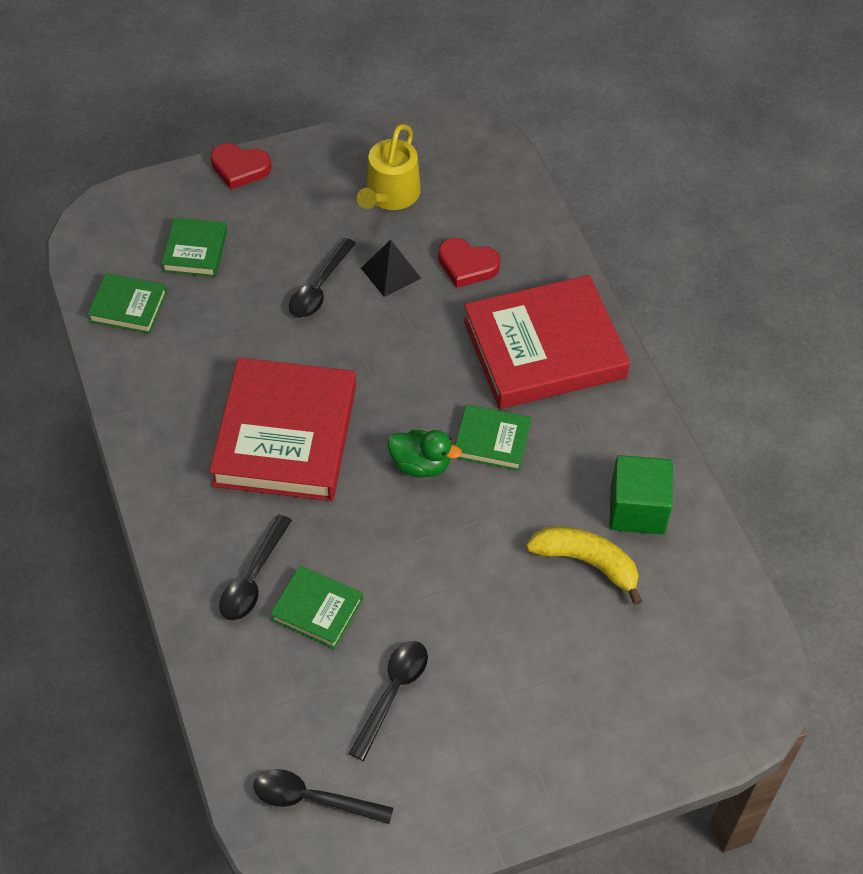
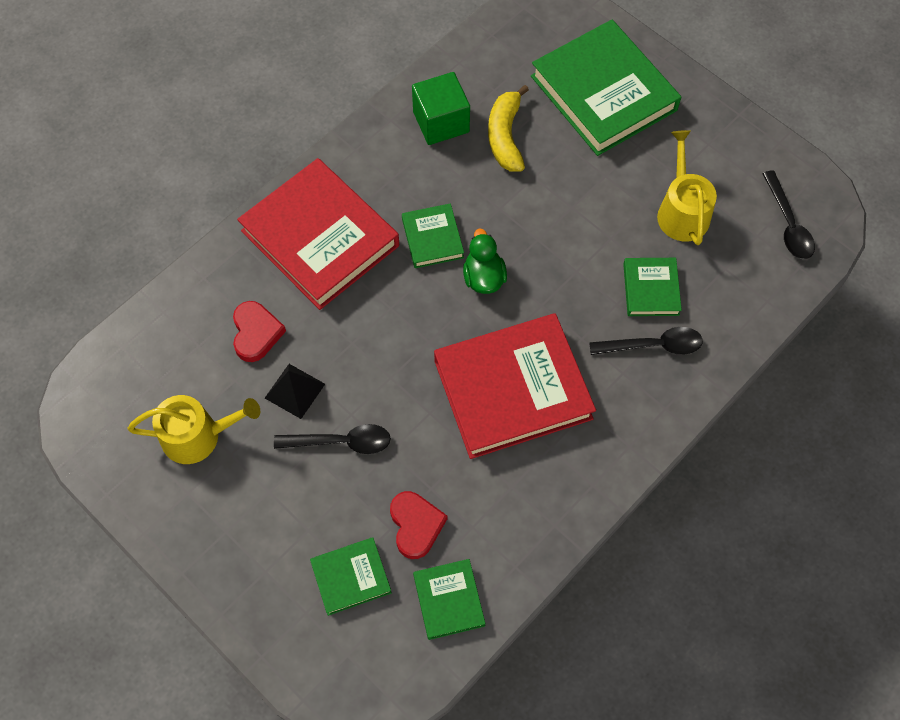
camera: 115 degrees left, 10 degrees up
(240, 168) = (223, 595): red heart -> red heart (416, 525)
(393, 692) = (682, 211): black spoon -> yellow watering can
(598, 694) = (604, 93): none -> green book

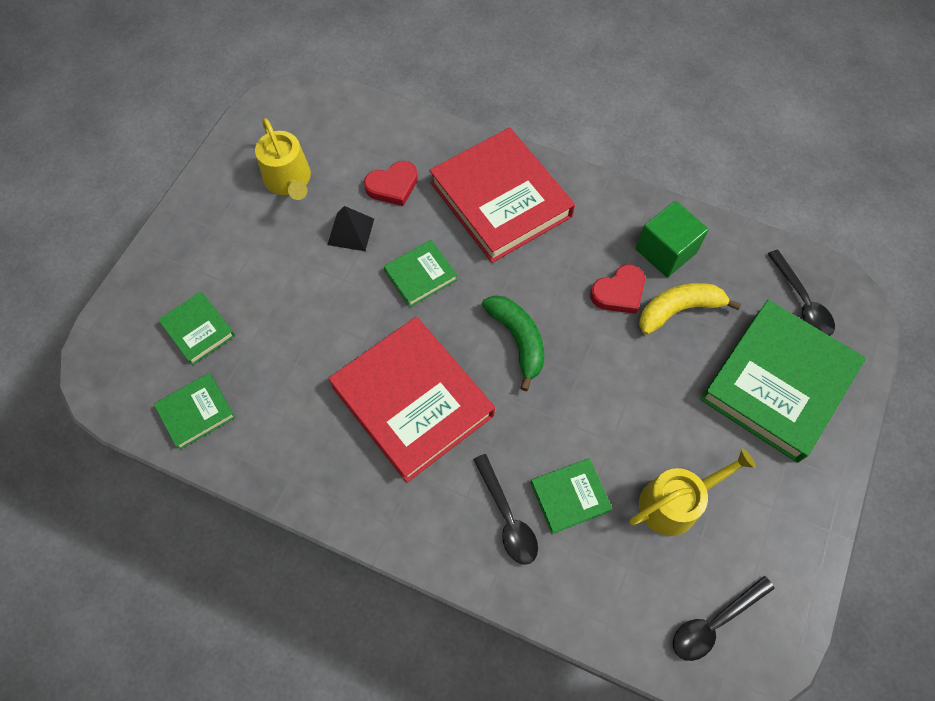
camera: 70 degrees right, 0 degrees up
(320, 238) = (501, 199): red book -> red book turned 60 degrees counterclockwise
(342, 442) = (316, 282): black spoon -> black spoon (802, 302)
(416, 525) = (257, 364): red heart -> red heart (619, 292)
(432, 238) = (539, 285): green book -> green book (420, 275)
(483, 277) = (517, 340): green duck -> green banana

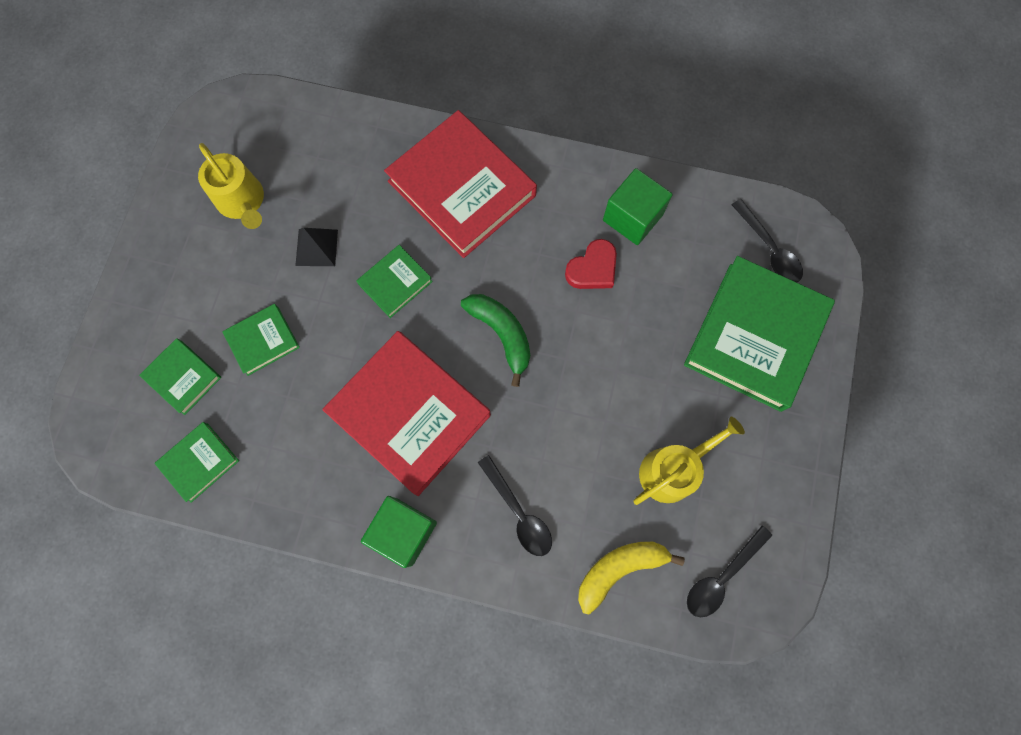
camera: 10 degrees left, 10 degrees up
(386, 516) = (404, 531): none -> green cube
(393, 186) = (350, 191): red heart -> none
(570, 496) = (574, 482): green book -> green book (263, 341)
(678, 310) = (652, 277): yellow banana -> yellow banana (619, 569)

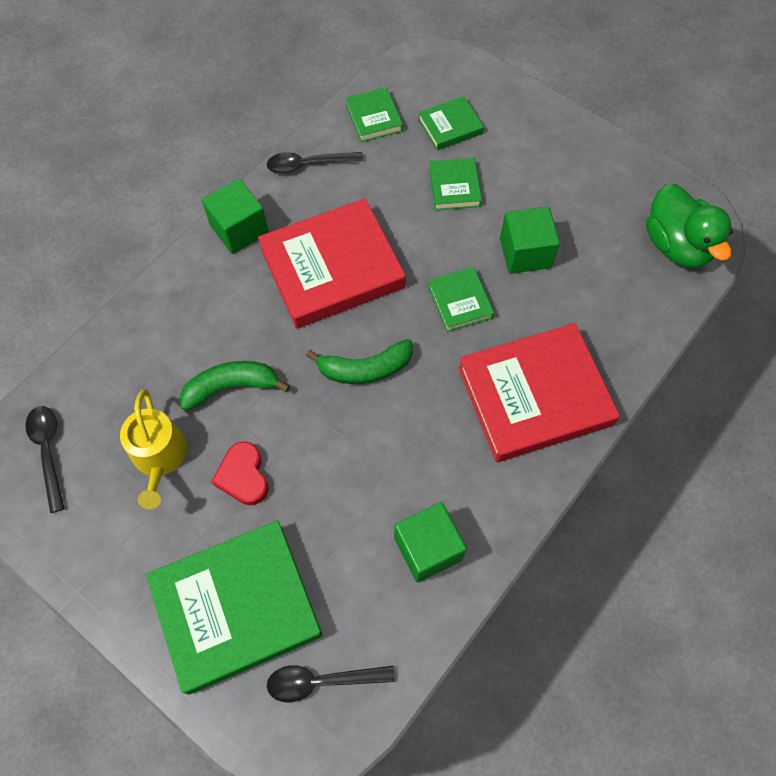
camera: 115 degrees right, 10 degrees down
(242, 201) = (598, 212): yellow watering can -> none
(255, 126) = (676, 245): none -> green duck
(316, 247) = (525, 253): black pyramid -> green cube
(519, 513) = (202, 316): black spoon -> black spoon (307, 165)
(577, 443) = (231, 387): none -> green banana
(593, 268) = (390, 480): red heart -> red heart (243, 476)
(619, 569) = (109, 372): yellow banana -> none
(755, 336) = (236, 607): green book -> green book turned 75 degrees counterclockwise

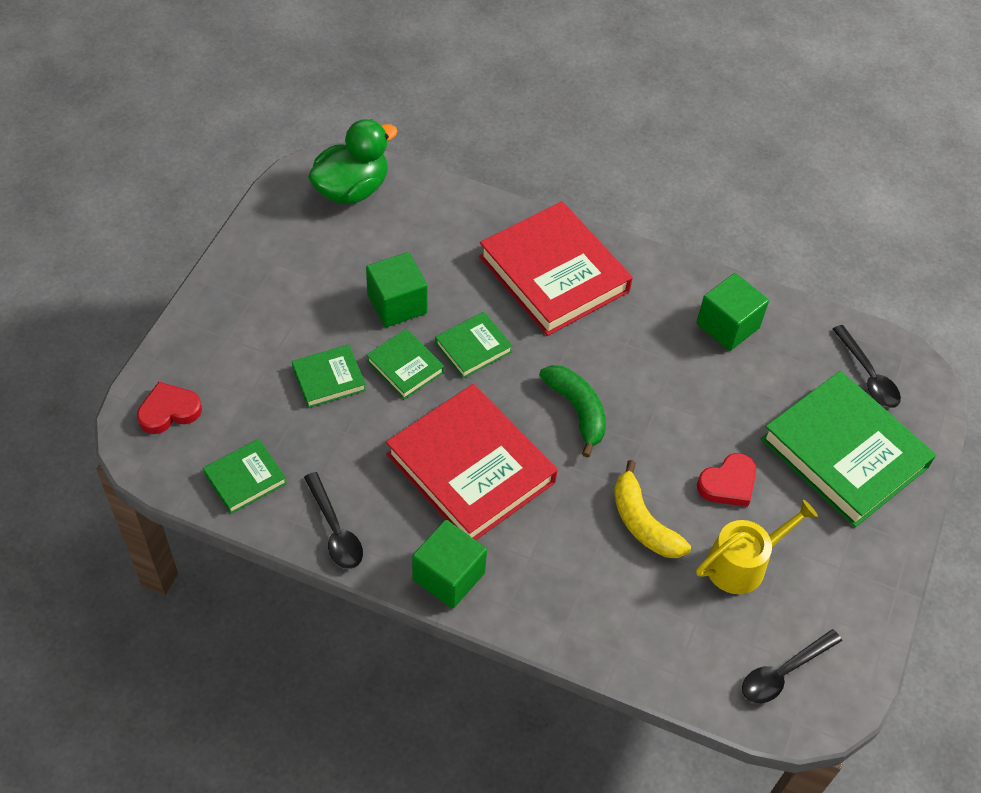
camera: 110 degrees left, 10 degrees down
(231, 387) = (643, 522): green banana -> yellow banana
(450, 126) = (242, 399): green book -> green book (405, 366)
(451, 81) = (169, 411): none -> red heart

